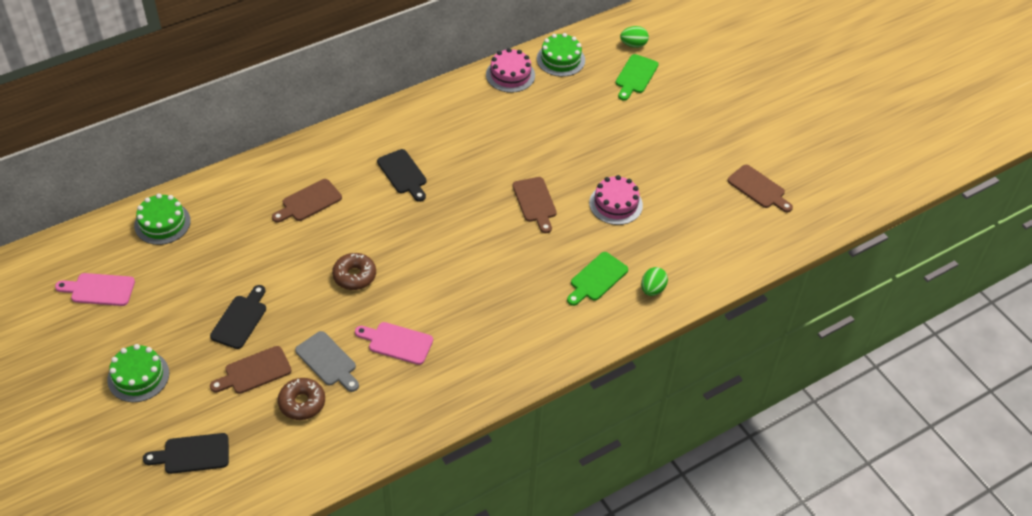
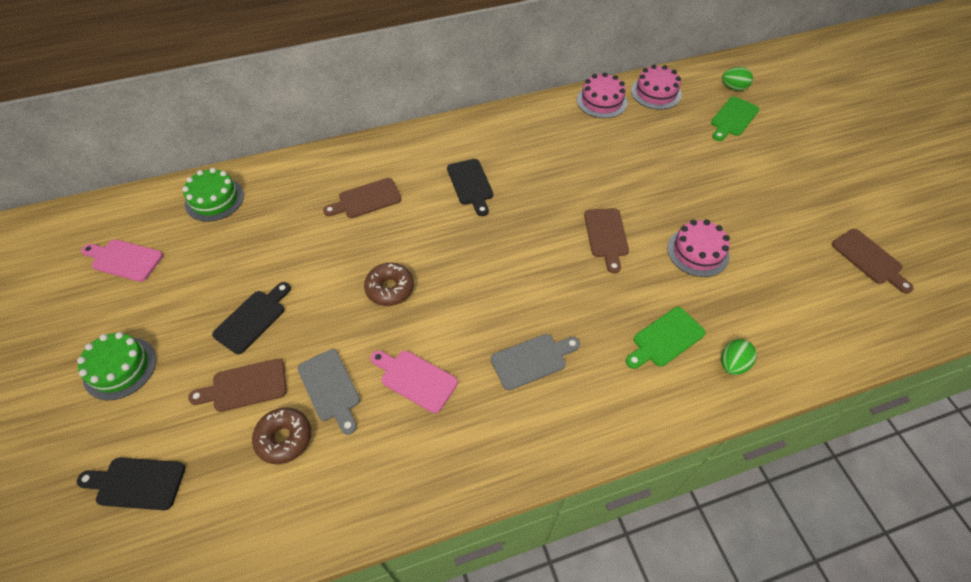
camera: 15 degrees right, 5 degrees up
(490, 313) = (532, 360): none -> grey cutting board
(560, 59) = (656, 93): green cake -> pink cake

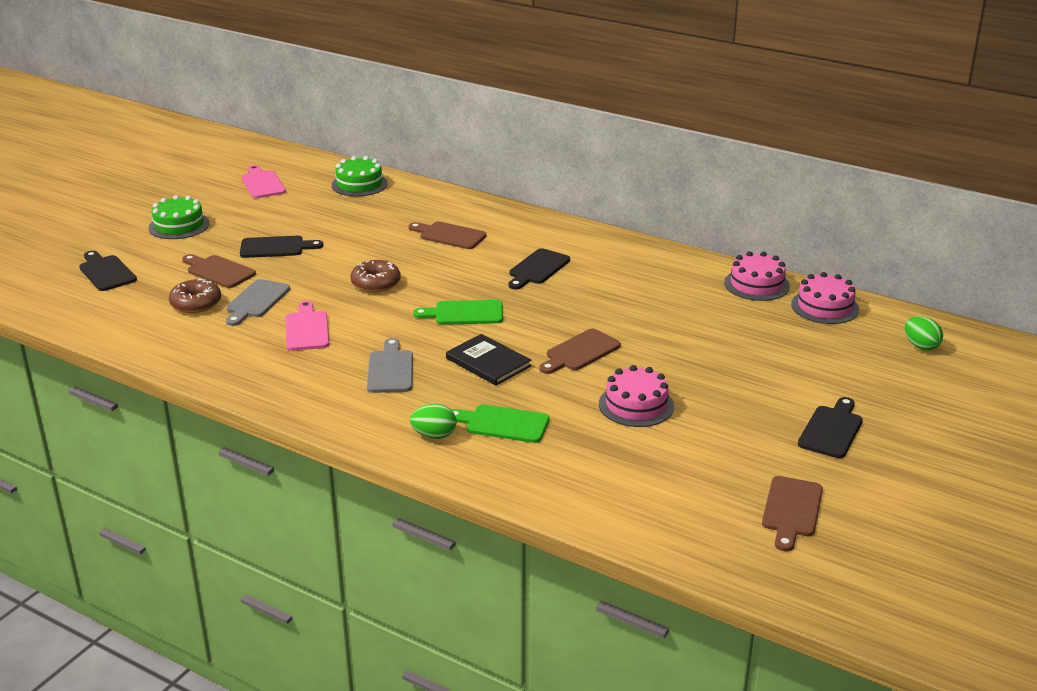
camera: 50 degrees right, 25 degrees down
(532, 360) = (390, 369): grey cutting board -> grey cutting board turned 120 degrees counterclockwise
(574, 294) = (488, 362): none -> black book
(732, 364) = (523, 469): green egg -> green egg (434, 435)
(733, 118) = (869, 362): green cutting board -> green cutting board (465, 313)
(795, 183) = (832, 430): none -> black cutting board

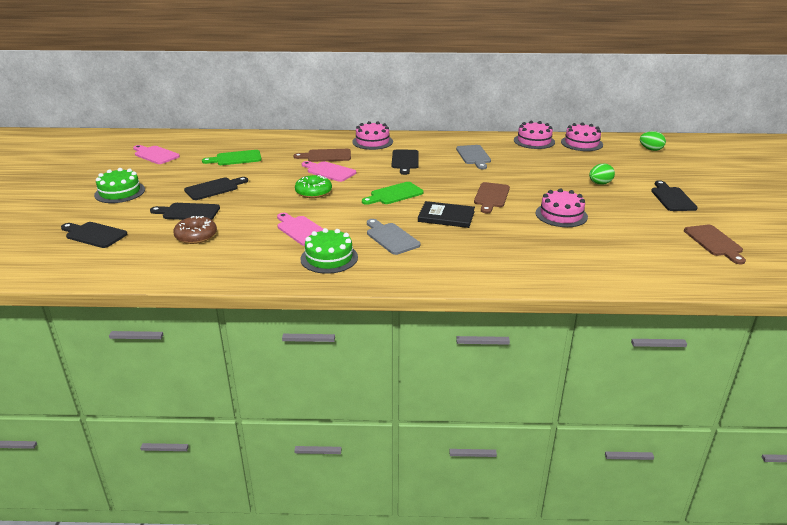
camera: 30 degrees left, 0 degrees up
(219, 271) = (188, 212): brown cutting board -> black cutting board
(256, 301) = (241, 223): grey cutting board -> grey cutting board (473, 156)
(359, 184) = (228, 141): green cake -> green cake (329, 258)
(376, 283) = (313, 192): brown donut -> green donut
(427, 259) = (329, 171): none -> pink cutting board
(434, 435) = (471, 267): green egg -> green egg (600, 183)
(503, 424) = (503, 247): green cutting board -> green cutting board (236, 158)
(532, 228) = (372, 142): none -> pink cake

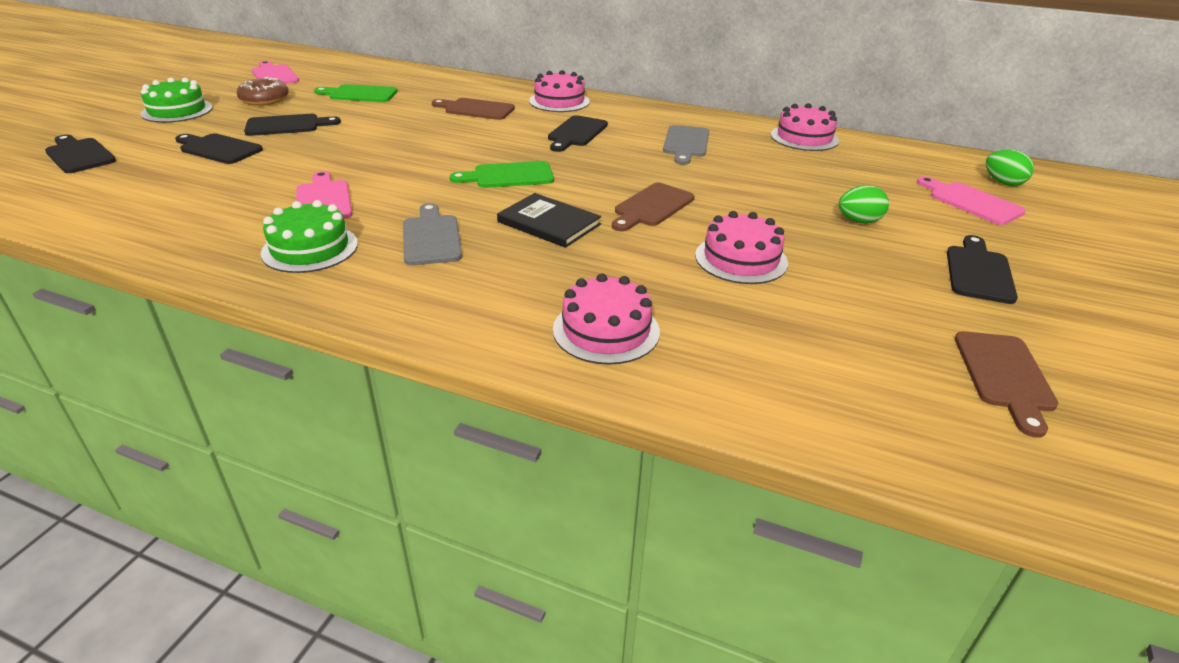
camera: 20 degrees right, 5 degrees up
(196, 236) = (186, 181): brown donut -> brown donut (264, 100)
(313, 192) = (402, 152): green donut -> none
(329, 171) = (456, 129): pink cutting board -> pink cutting board (971, 202)
(581, 143) = (883, 153): pink cake -> pink cake (606, 330)

